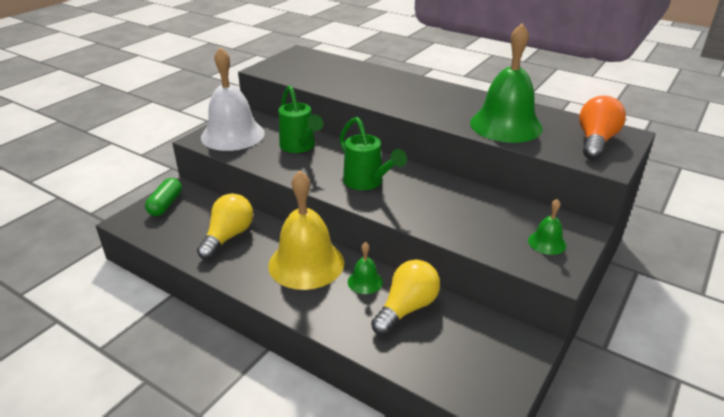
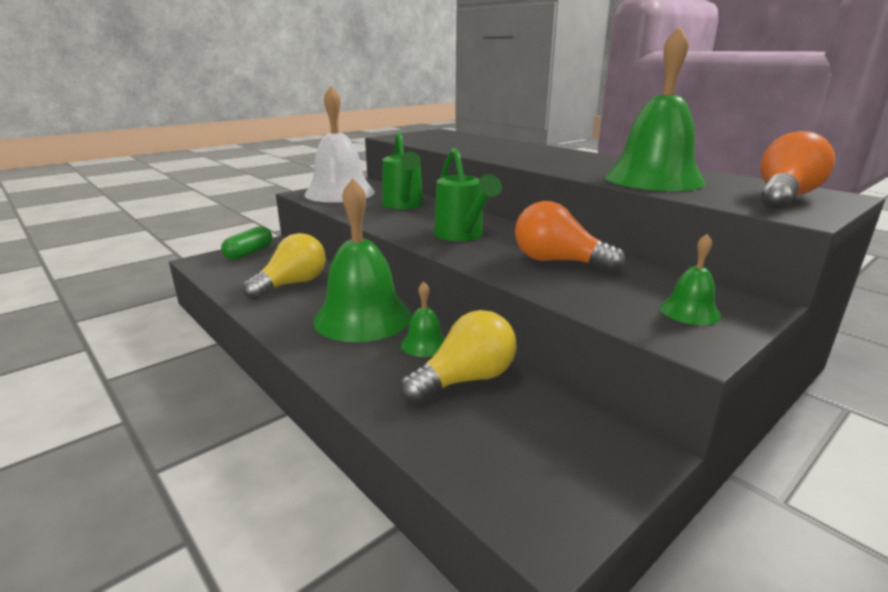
camera: 15 degrees right, 10 degrees down
(306, 263) = (363, 317): yellow bell -> green bell
(449, 204) = (558, 262): none -> orange light bulb

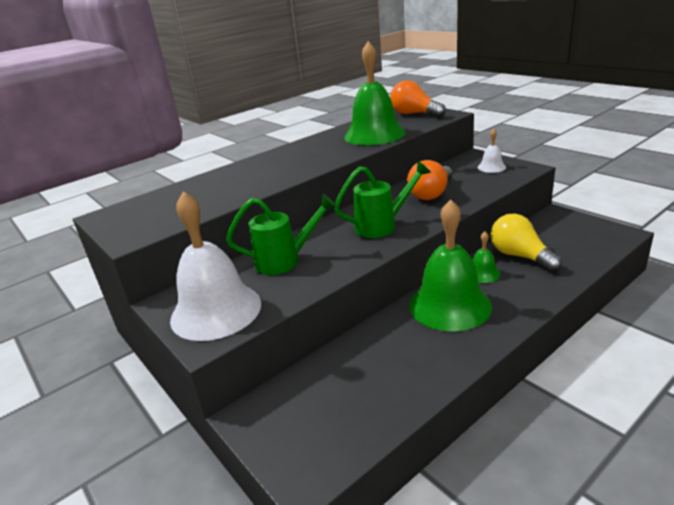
camera: 85 degrees left, 5 degrees up
(249, 253) = (281, 430): green capsule -> none
(292, 284) = (385, 362): yellow light bulb -> none
(689, 311) = (491, 167): green bell -> white bell

